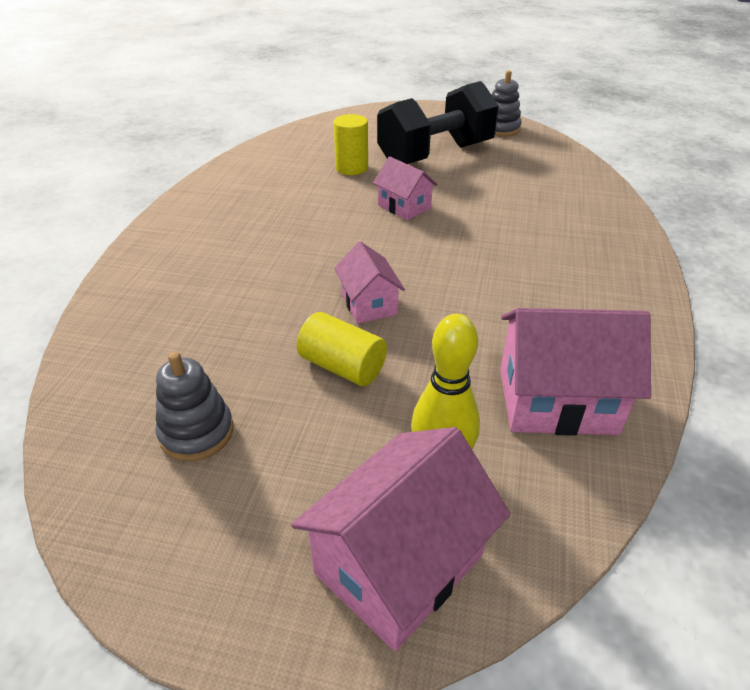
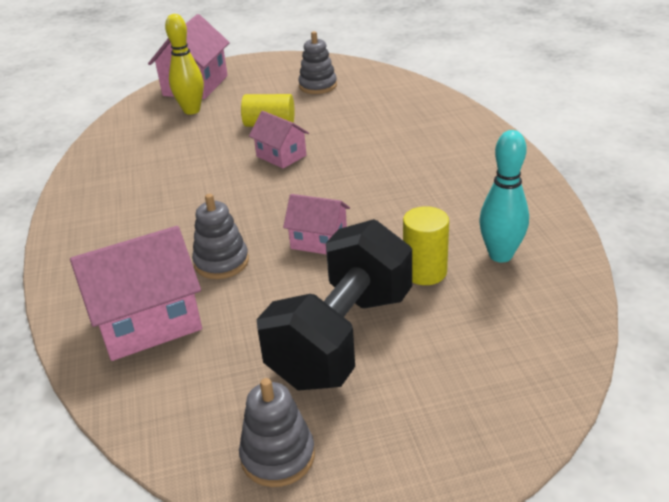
camera: 155 degrees right, 5 degrees down
(293, 162) = (500, 255): none -> turquoise bowling pin
(492, 216) = (221, 262): none -> grey stacking toy
(557, 401) = (135, 148): pink house -> pink house (148, 322)

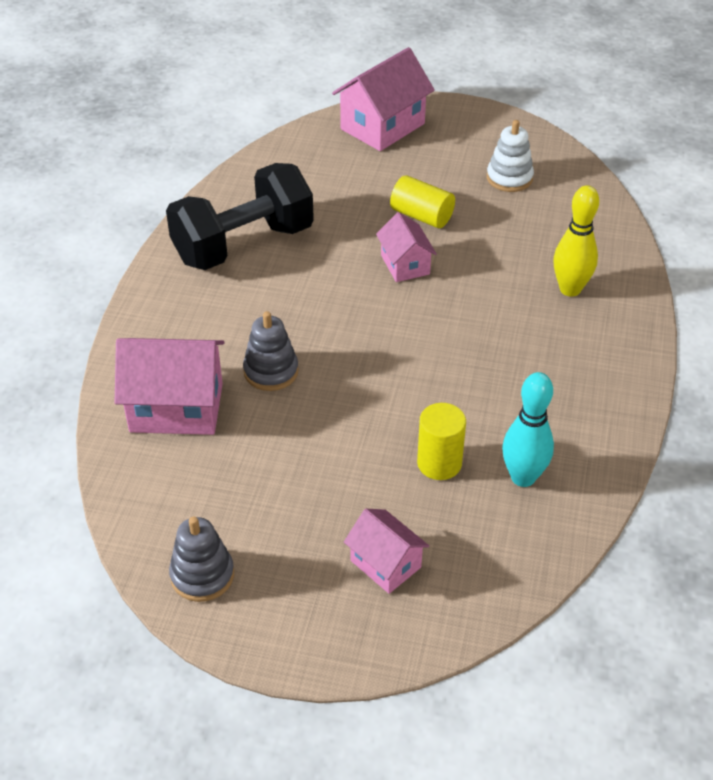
camera: 25 degrees right, 10 degrees up
(191, 110) = (357, 163): yellow bowling pin -> yellow bowling pin (570, 289)
(318, 86) = (509, 178): grey stacking toy -> white stacking toy
(319, 241) = (370, 386): pink house -> pink house (385, 564)
(342, 338) = (320, 496): black dumbbell -> black dumbbell (243, 244)

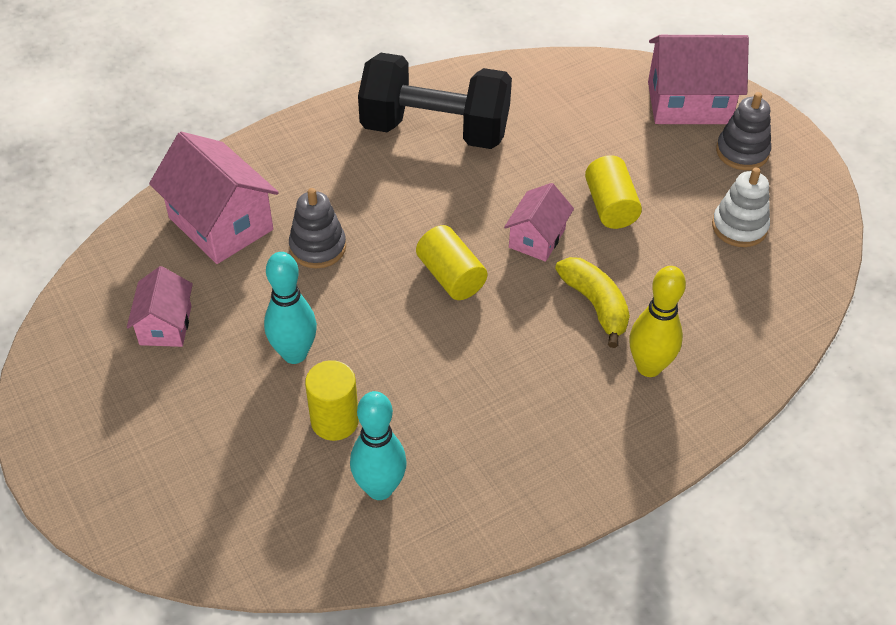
camera: 45 degrees right, 5 degrees up
(202, 575) = (76, 360): grey stacking toy -> grey stacking toy (742, 152)
(353, 446) = (294, 354): none -> turquoise bowling pin
(385, 324) = (451, 276): none -> yellow cylinder
(385, 564) = (193, 461): pink house -> pink house (165, 325)
(493, 278) = (595, 305): none -> yellow banana

